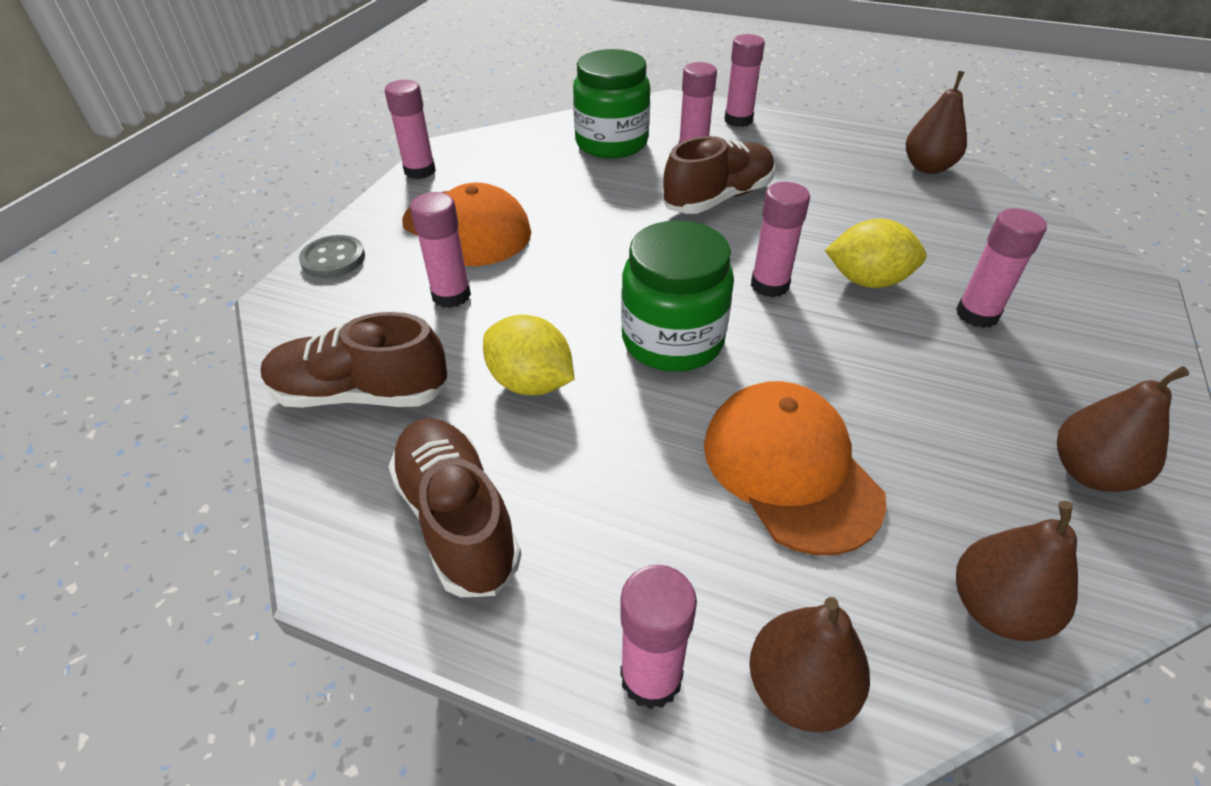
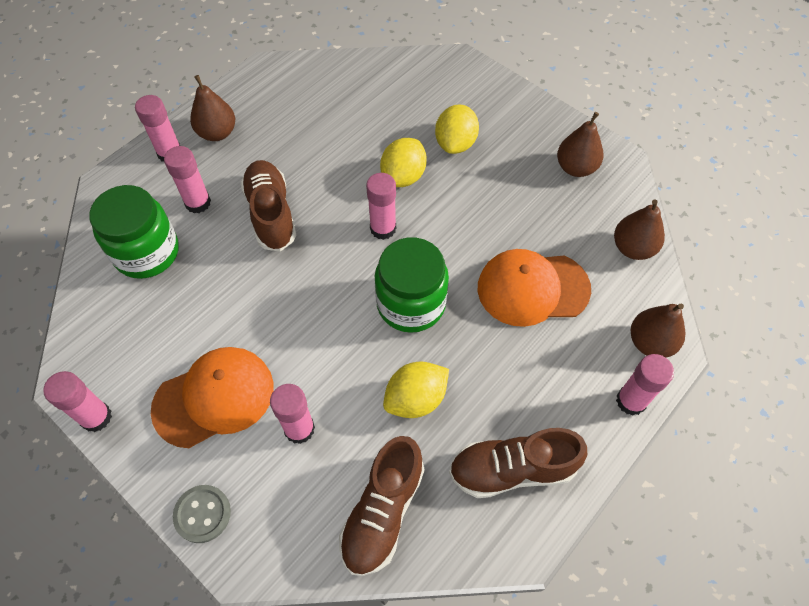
camera: 70 degrees left, 15 degrees up
(927, 167) = (304, 81): brown pear -> brown pear (217, 133)
(977, 314) = (455, 143): pink glue stick -> yellow lemon

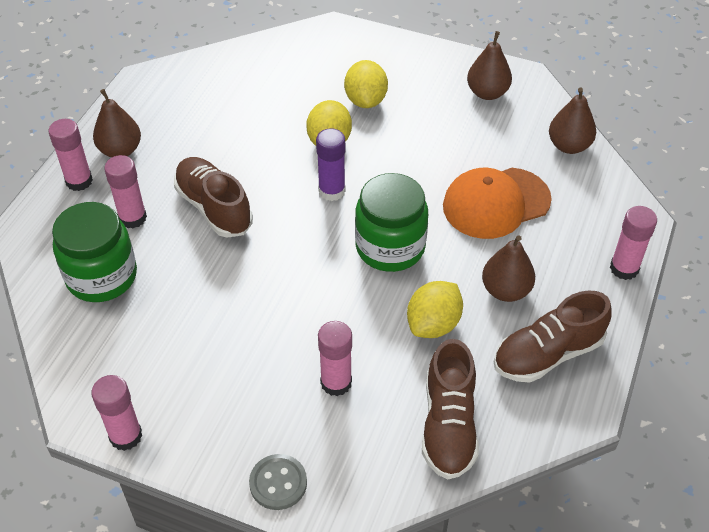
camera: 20 degrees left, 10 degrees down
(214, 398) = (238, 382): orange cap -> none
(383, 228) = (332, 191): pink glue stick -> purple glue stick
(650, 342) = (619, 217): brown pear -> brown pear (505, 290)

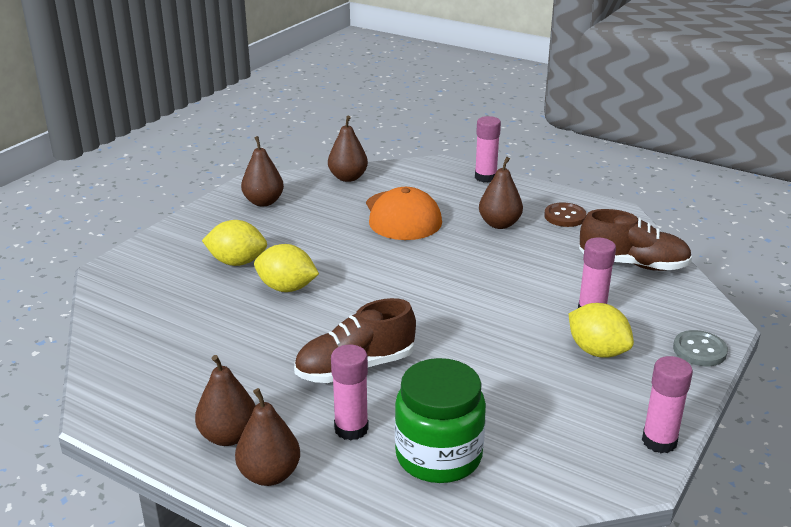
camera: 80 degrees left, 20 degrees down
(79, 181) = (269, 474): pink glue stick -> brown pear
(332, 191) = (357, 293): purple glue stick -> none
(390, 247) = (440, 269): green jar -> none
(433, 324) = (531, 259): yellow lemon -> yellow lemon (597, 351)
(547, 354) = (565, 216): brown shoe -> brown button

